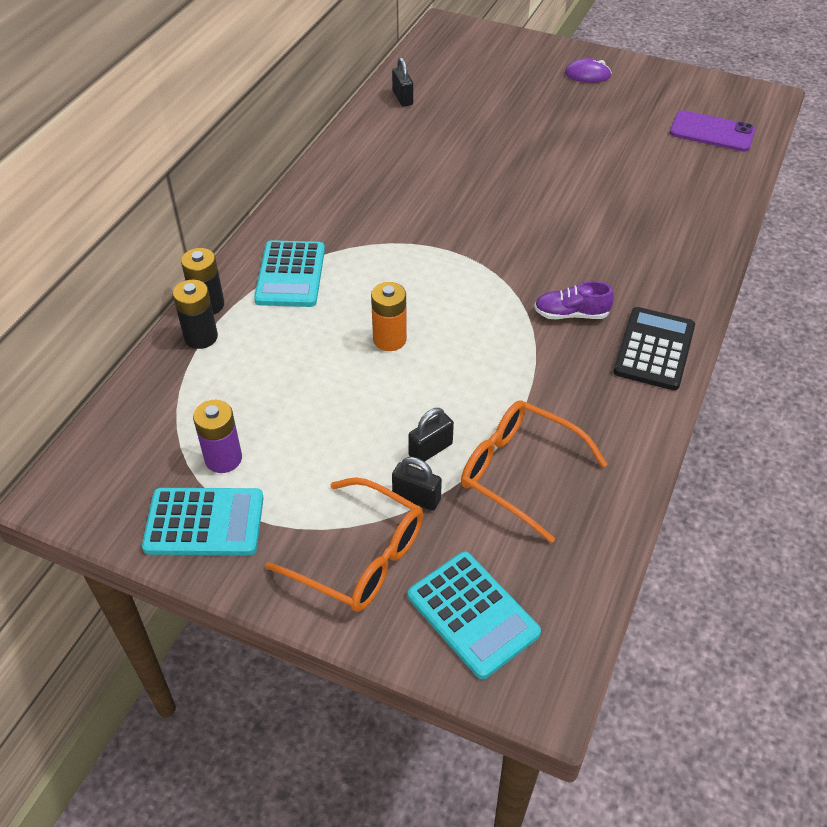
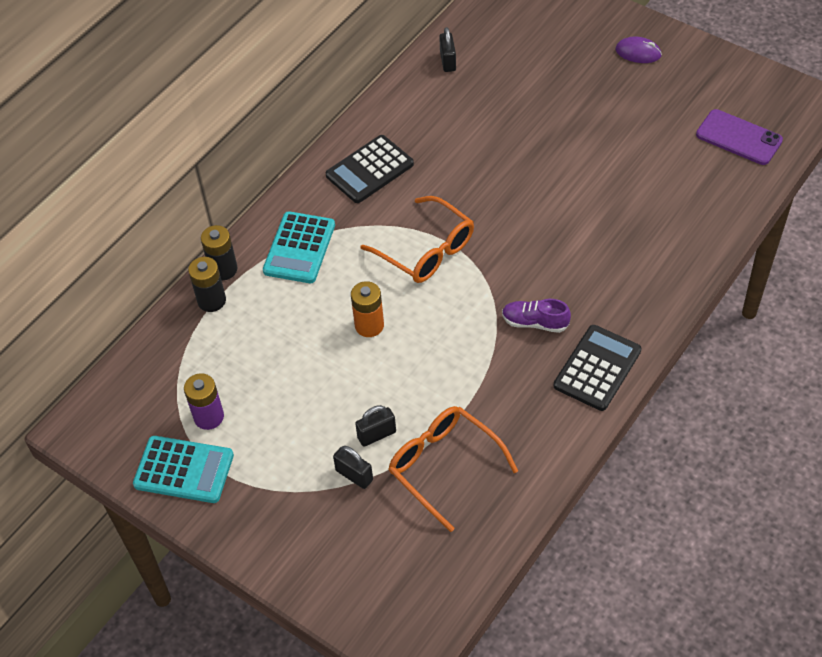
camera: 15 degrees right, 5 degrees up
(348, 196) = (369, 170): none -> black calculator
(360, 557) = (297, 518): orange glasses -> orange glasses (426, 250)
(473, 614) = (372, 580): turquoise calculator -> none

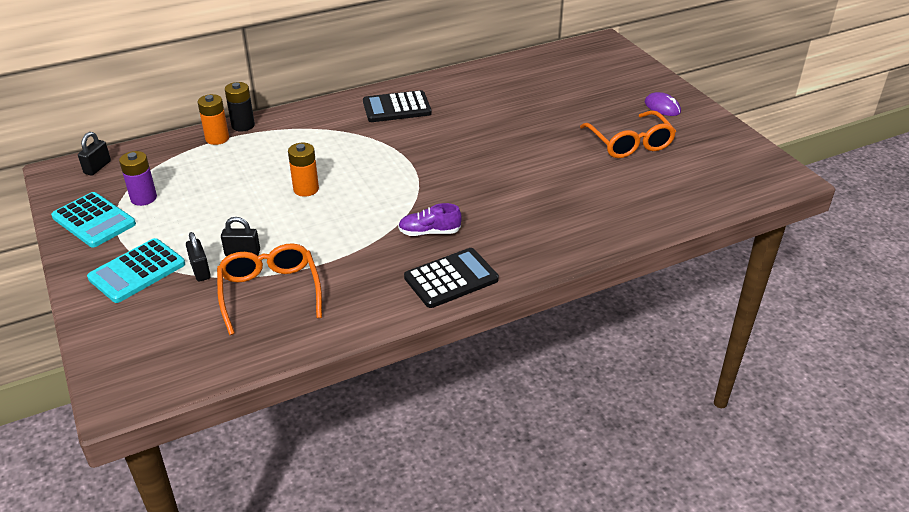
camera: 25 degrees right, 15 degrees down
(211, 300) = (217, 138): black battery -> orange battery
(299, 248) = (304, 132): turquoise calculator -> turquoise calculator (137, 271)
(426, 250) = (391, 163): orange glasses -> orange glasses (630, 143)
(448, 61) = (510, 70): black padlock -> black padlock (97, 167)
(535, 322) = (429, 232): purple shoe -> purple shoe turned 45 degrees counterclockwise
(739, 137) = (704, 180): purple phone -> none

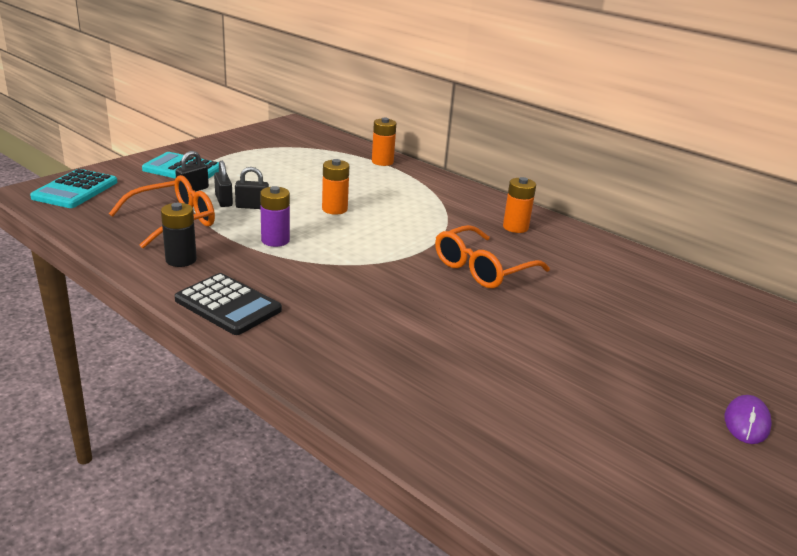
camera: 65 degrees right, 10 degrees down
(94, 220) = (239, 144): turquoise calculator -> turquoise calculator (75, 190)
(97, 167) = (307, 132): black padlock -> black padlock (252, 206)
(143, 198) = (278, 153): purple battery -> purple battery (275, 240)
(243, 125) = (411, 167): black battery -> black battery (181, 260)
(397, 108) = (515, 227): black calculator -> orange battery
(429, 232) = (303, 280): purple shoe -> none
(630, 143) = (609, 401): orange glasses -> orange glasses (482, 269)

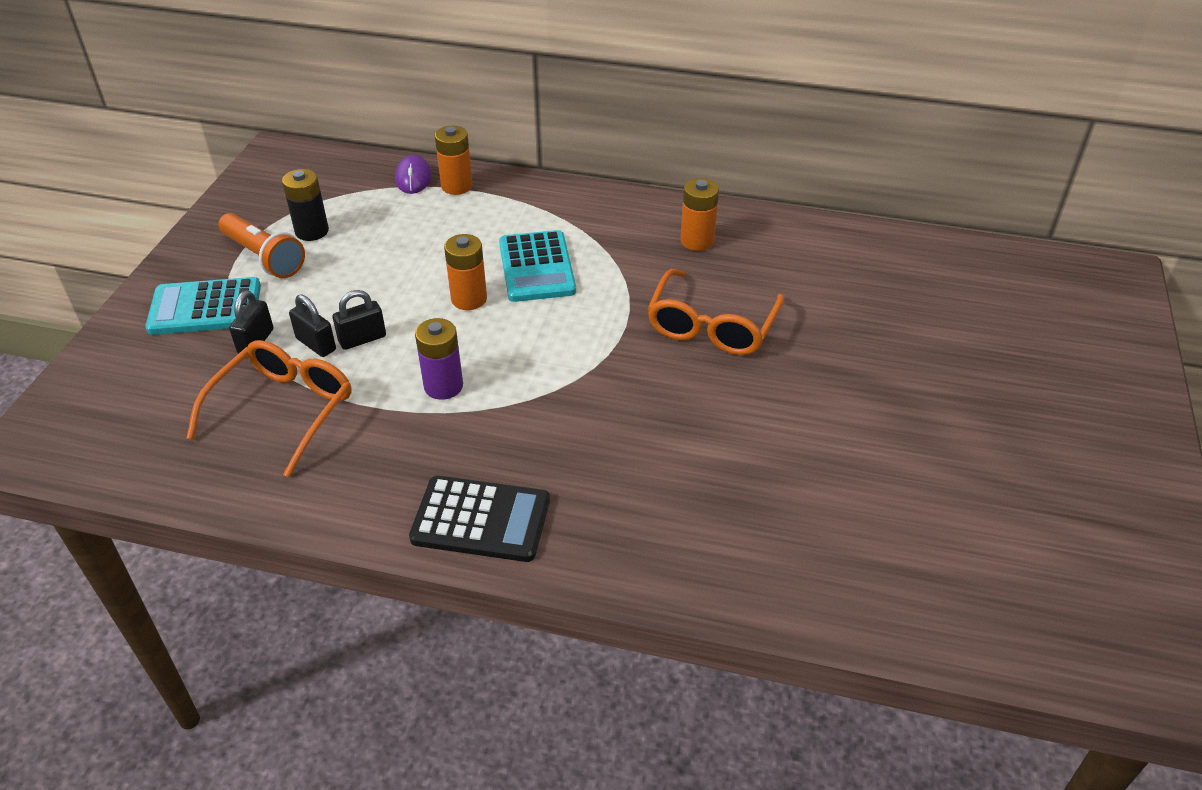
camera: 25 degrees left, 15 degrees up
(75, 190) = (88, 413): turquoise calculator -> turquoise calculator (537, 267)
(181, 260) = (356, 473): black battery -> black battery (312, 231)
(237, 159) = (264, 257): none -> orange flashlight
(746, 423) = (1090, 428): purple mouse -> purple mouse (413, 178)

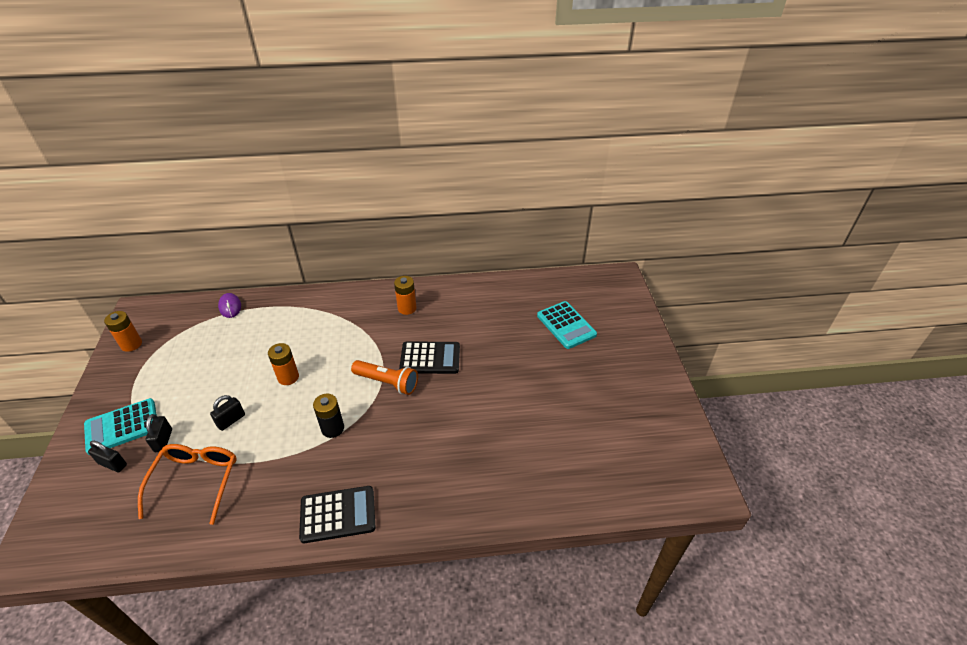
camera: 20 degrees left, 0 degrees up
(264, 257) = (150, 382): orange flashlight -> orange flashlight (387, 382)
(312, 231) = (176, 357): black battery -> black battery (333, 428)
(316, 344) = (203, 432): black padlock -> black padlock (112, 464)
(443, 386) = (290, 437): purple battery -> none
(457, 186) = (258, 306): orange battery -> orange battery (131, 344)
(537, 267) = (322, 347): turquoise calculator -> turquoise calculator (566, 325)
(712, 326) = (430, 358): orange glasses -> black calculator

